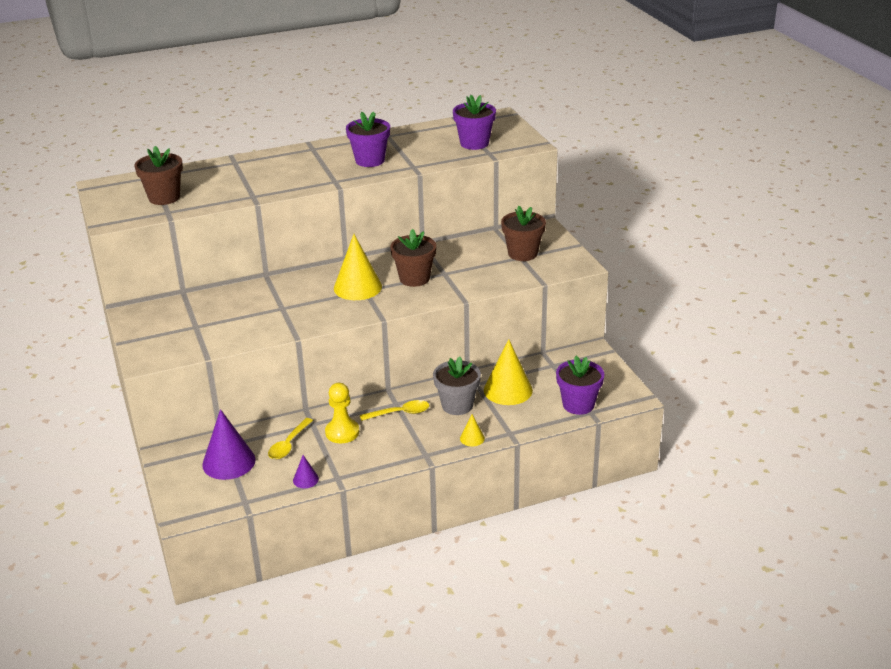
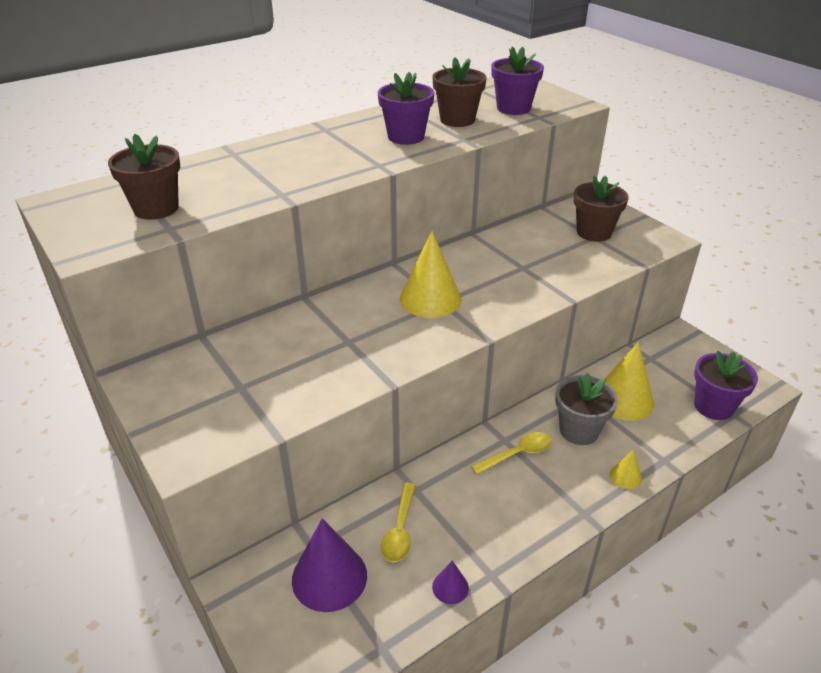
camera: 15 degrees left, 5 degrees up
(342, 432) = (461, 497): yellow pawn -> none
(414, 278) = (492, 278): brown flower pot -> brown flower pot (457, 120)

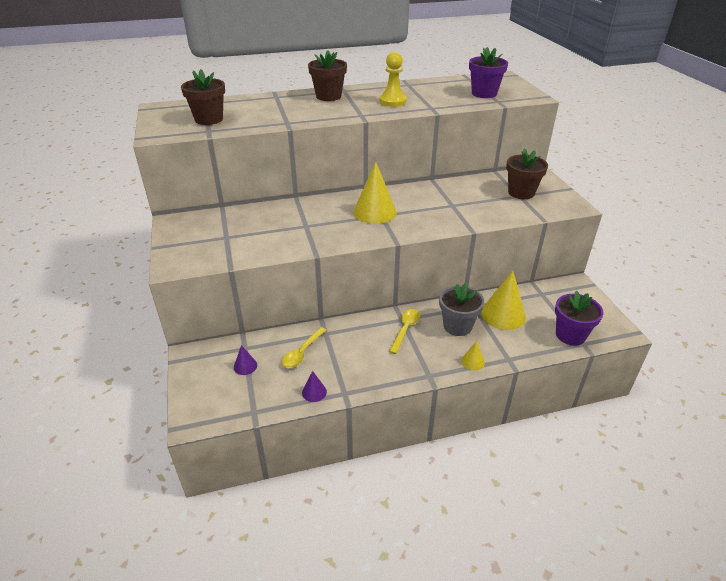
camera: 20 degrees right, 0 degrees up
(329, 577) = (245, 366): purple cone -> purple cone, size x0.48
(406, 137) = (393, 101): purple flower pot -> yellow pawn
(457, 120) = (437, 96): brown flower pot -> brown flower pot (328, 96)
(517, 454) = (405, 329): yellow spoon -> yellow spoon turned 60 degrees counterclockwise

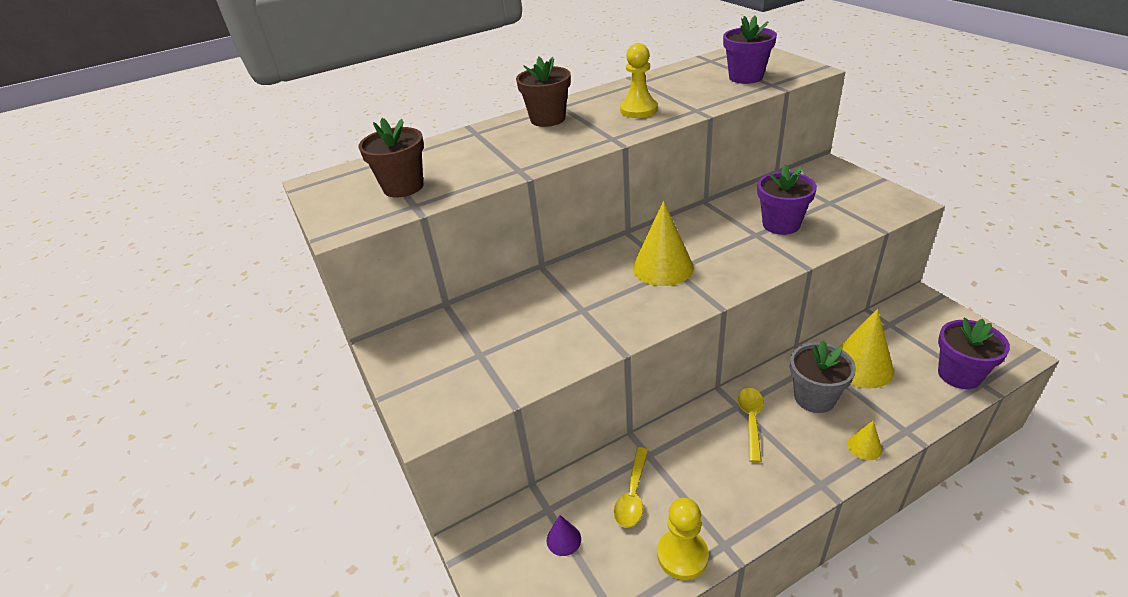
camera: 10 degrees left, 0 degrees up
(314, 392) = (682, 555): purple cone -> yellow pawn
(474, 202) = (781, 224): none -> purple flower pot
(521, 193) = (829, 198): brown flower pot -> none

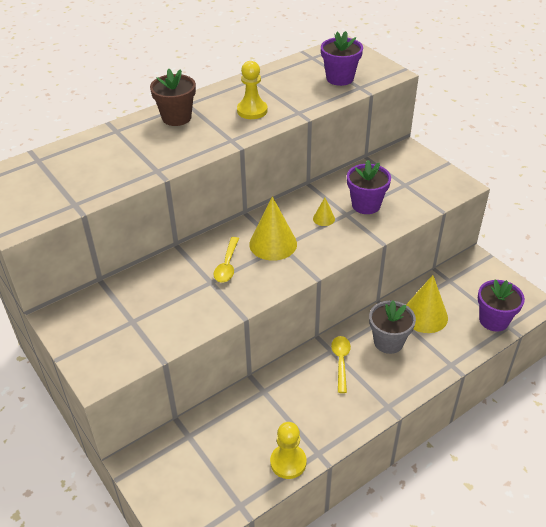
camera: 10 degrees left, 5 degrees up
(403, 187) = (62, 186): brown flower pot -> none
(563, 539) = (201, 457): purple cone -> none
(632, 495) = (252, 422): yellow spoon -> yellow spoon (227, 265)
(864, 447) = (420, 378): yellow cone -> yellow cone (324, 218)

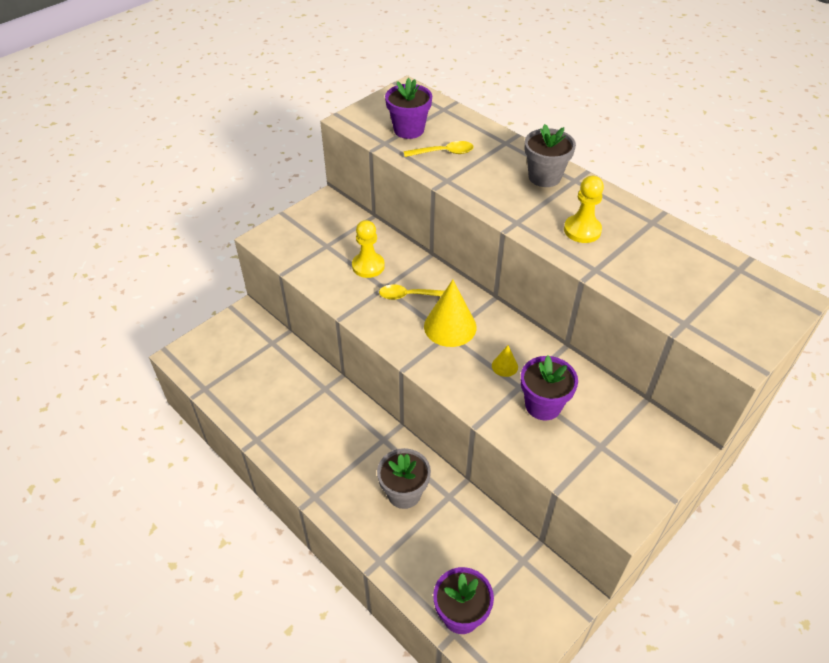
camera: 80 degrees right, 5 degrees up
(176, 118) = (544, 177): brown flower pot -> grey flower pot
(288, 462) = (246, 417): yellow pawn -> yellow pawn (368, 266)
(340, 78) = (697, 301): purple flower pot -> purple flower pot (408, 130)
(341, 361) = (369, 449): yellow spoon -> yellow spoon (443, 152)
(424, 315) = (453, 531): yellow cone -> none

